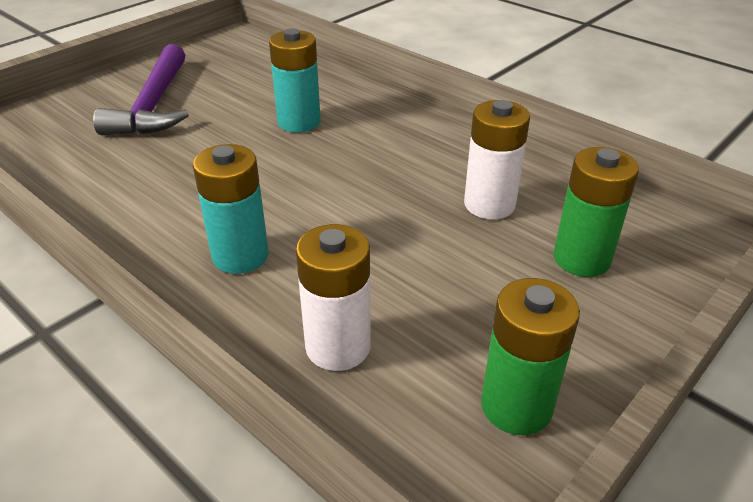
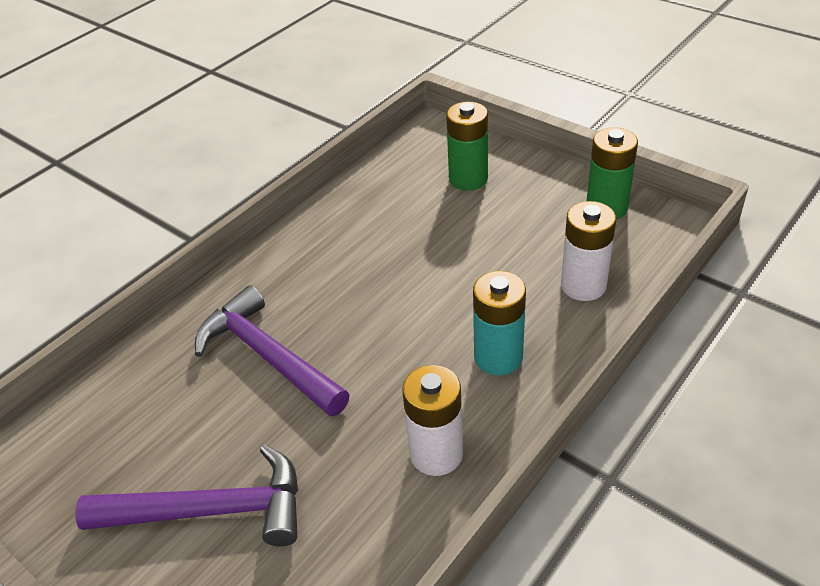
camera: 90 degrees left, 5 degrees up
(299, 122) = (268, 356): turquoise battery -> purple hammer
(489, 205) = (409, 220): white battery -> white battery (436, 453)

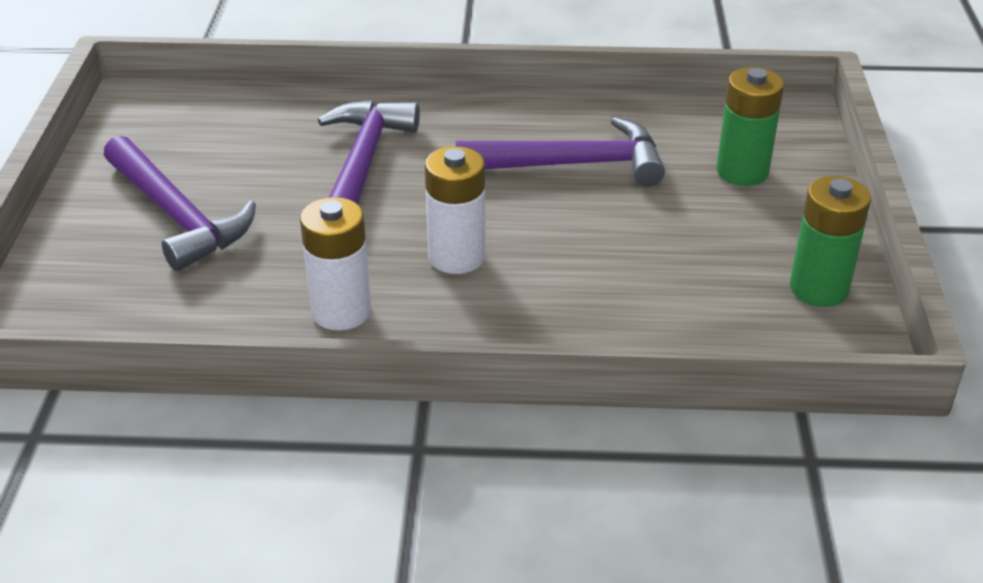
camera: 50 degrees right, 5 degrees down
(384, 247) = (572, 164): none -> purple hammer
(498, 357) = (498, 300): turquoise battery -> none
(583, 285) = (666, 319): white battery -> white battery (456, 257)

